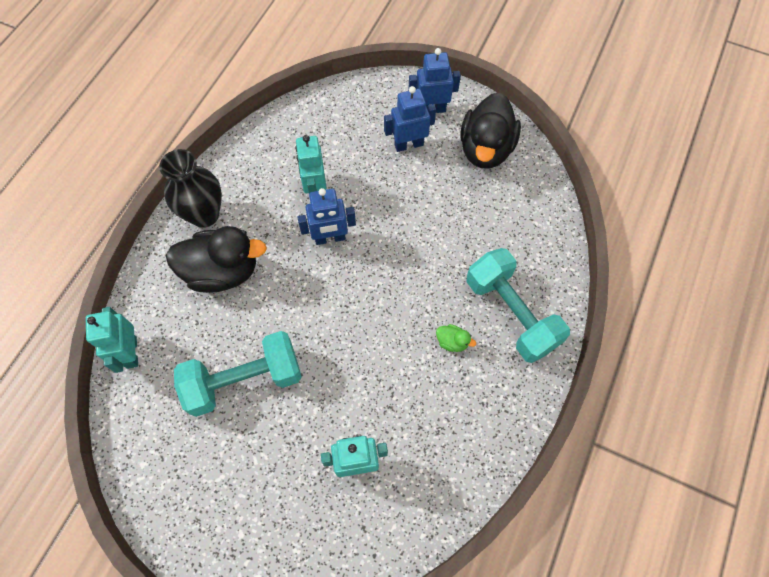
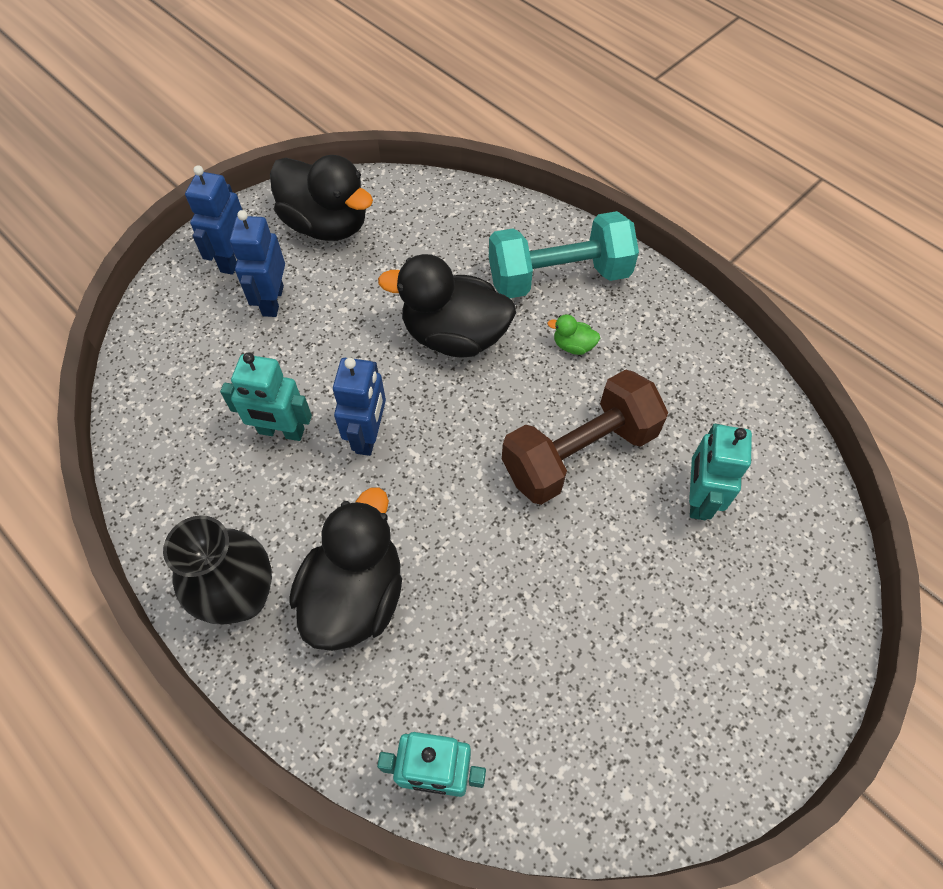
camera: 70 degrees left, 5 degrees down
(244, 380) = (541, 608): turquoise dumbbell -> none
(364, 372) = (579, 453): none -> brown dumbbell
(427, 261) = (454, 336): none -> black duck
(452, 342) = (573, 346): green duck -> green duck turned 120 degrees counterclockwise

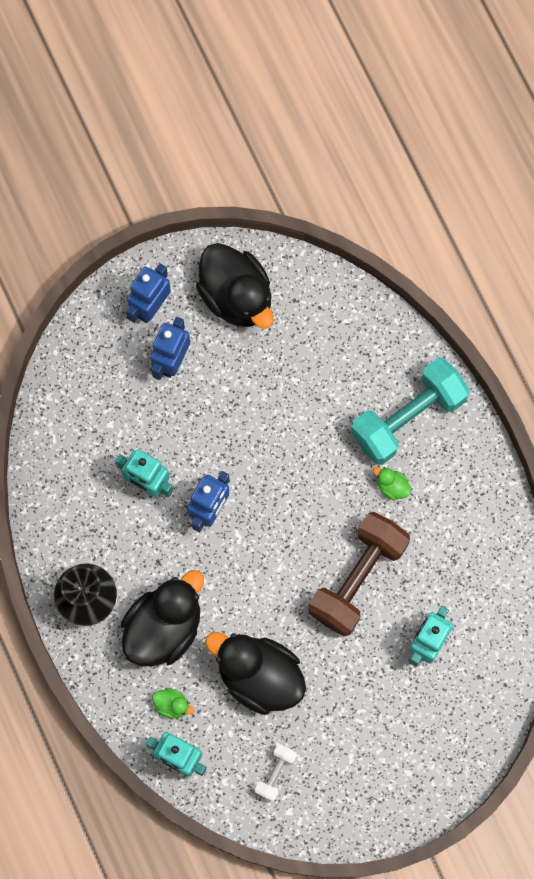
camera: 20 degrees right, 15 degrees up
(400, 697) = (172, 705): none -> green duck
(454, 336) = (303, 444): black duck -> black duck (259, 676)
(558, 277) = (408, 417): turquoise dumbbell -> turquoise dumbbell turned 45 degrees counterclockwise
(579, 453) = (357, 578): brown dumbbell -> brown dumbbell turned 45 degrees counterclockwise
(583, 742) = (275, 773): none -> white dumbbell

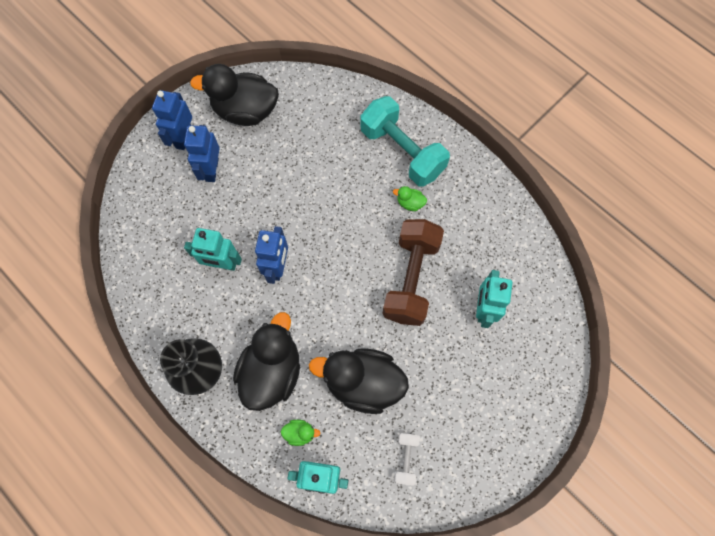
camera: 20 degrees left, 5 degrees down
(236, 296) = (245, 111): black duck -> black duck turned 150 degrees clockwise
(408, 417) = (402, 152): turquoise dumbbell -> turquoise dumbbell turned 75 degrees counterclockwise

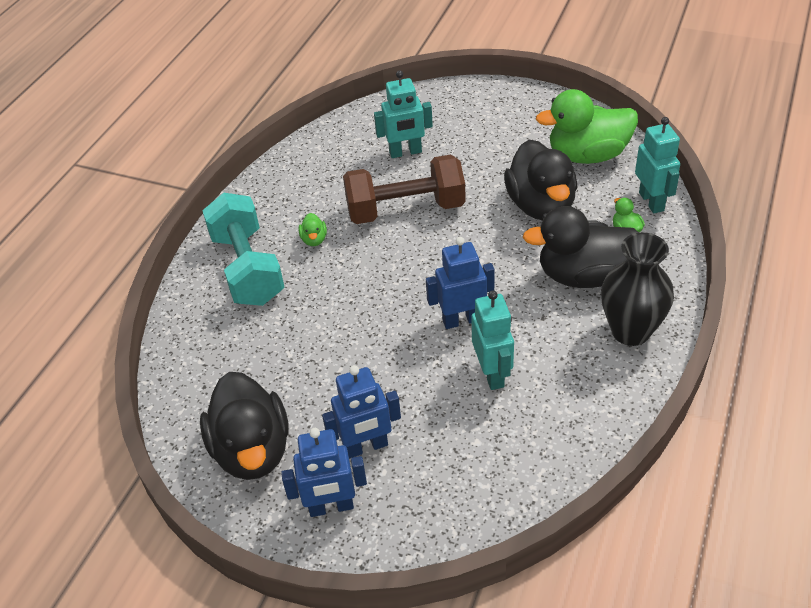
camera: 110 degrees left, 25 degrees down
(402, 152) = (247, 268): turquoise dumbbell -> turquoise dumbbell turned 45 degrees counterclockwise
(406, 459) = (587, 155): white dumbbell -> green duck

